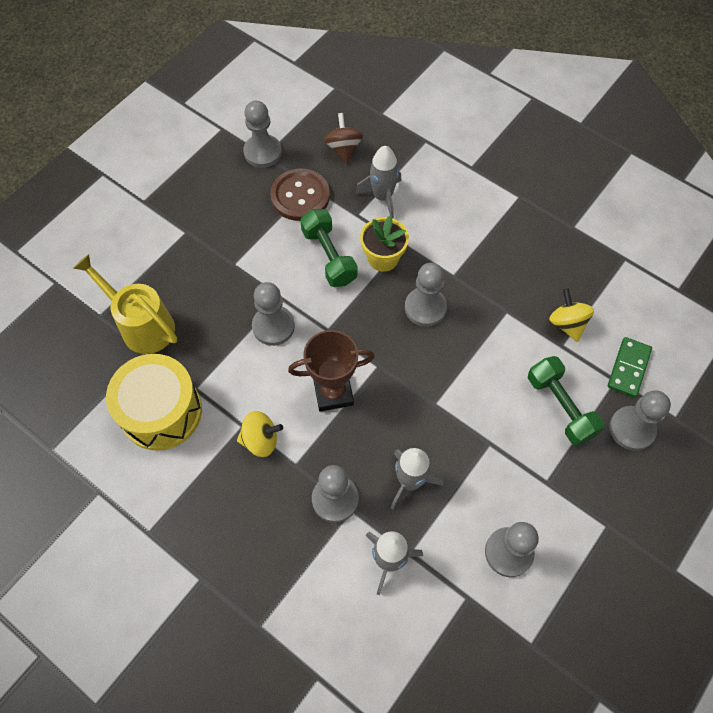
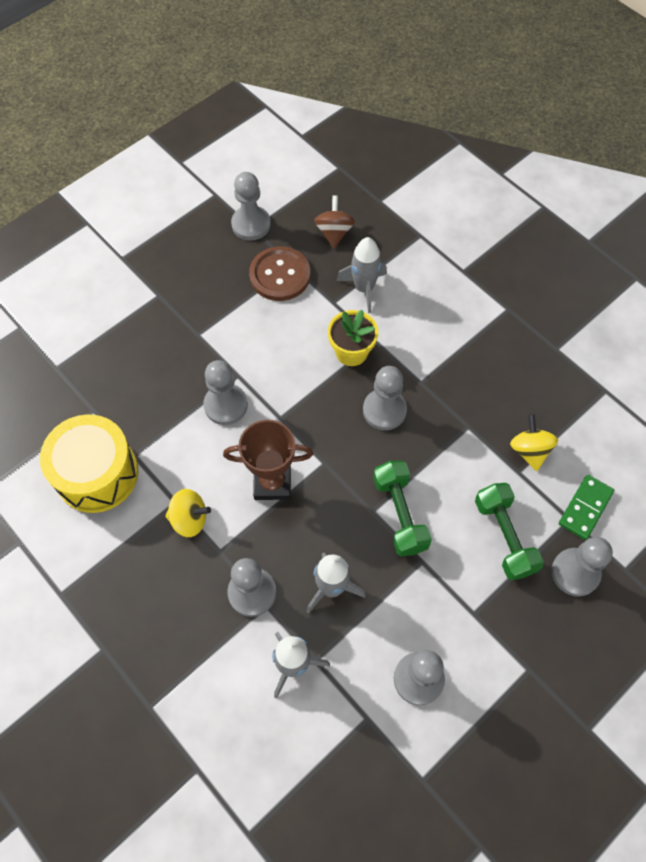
camera: 10 degrees right, 0 degrees up
(142, 325) = (95, 383): yellow watering can -> none
(329, 256) = (296, 342): green dumbbell -> green dumbbell (400, 514)

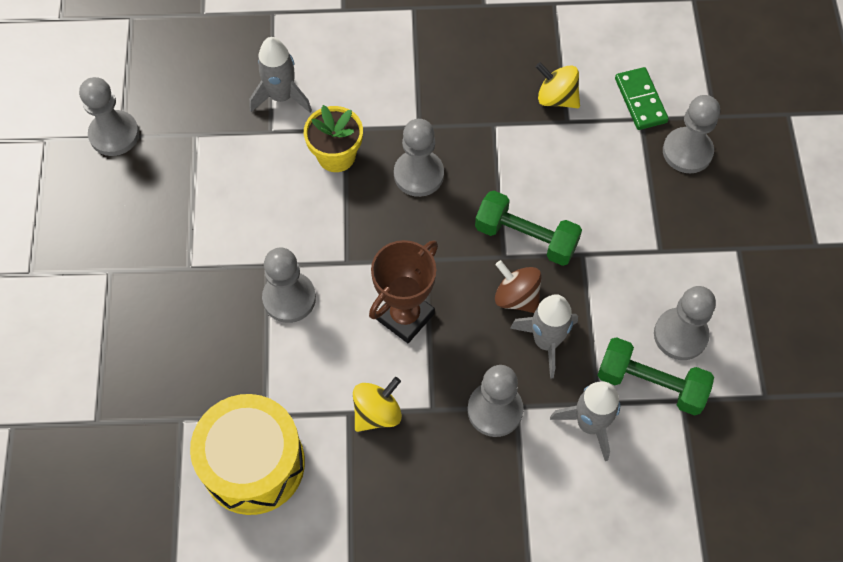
camera: 50 degrees left, 0 degrees up
(280, 275) = (196, 152): brown button -> none
(334, 232) = (198, 75): brown spinning top -> brown spinning top (516, 297)
(504, 536) = (614, 176): green dumbbell -> green dumbbell (651, 384)

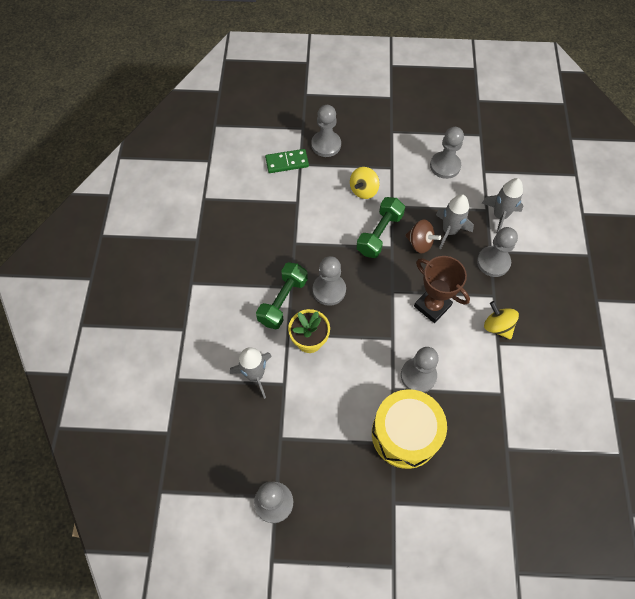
camera: 85 degrees left, 0 degrees up
(253, 464) = (535, 402): yellow drum -> yellow drum (405, 434)
(516, 297) = (420, 243): brown spinning top -> brown spinning top turned 105 degrees counterclockwise
(556, 98) = (279, 206): yellow spinning top -> yellow spinning top (363, 190)
(651, 384) = (474, 184): green dumbbell -> green dumbbell (283, 301)

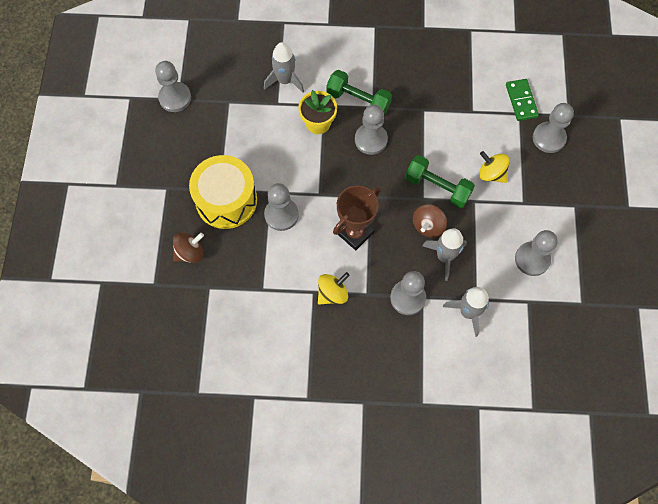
camera: 90 degrees right, 5 degrees up
(470, 471) = (190, 252): none -> brown spinning top

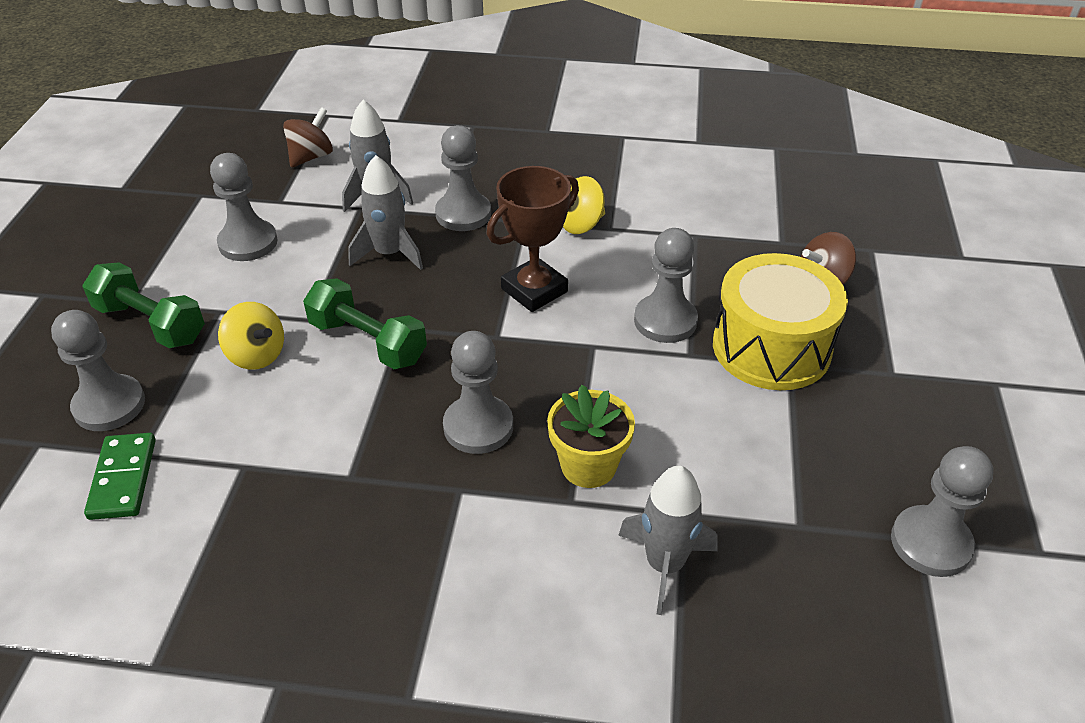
camera: 175 degrees left, 25 degrees down
(358, 100) = (491, 505): green dumbbell -> green dumbbell (150, 323)
(428, 226) = (404, 291): brown spinning top -> brown spinning top (311, 157)

